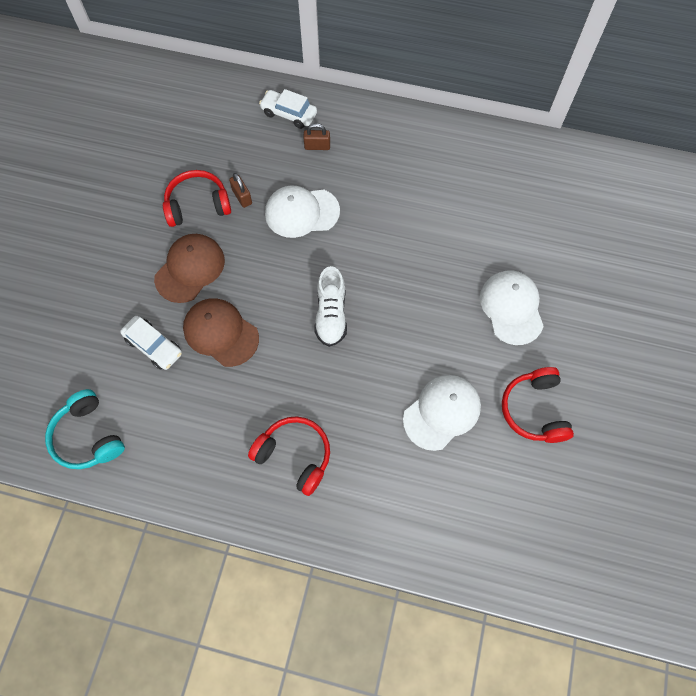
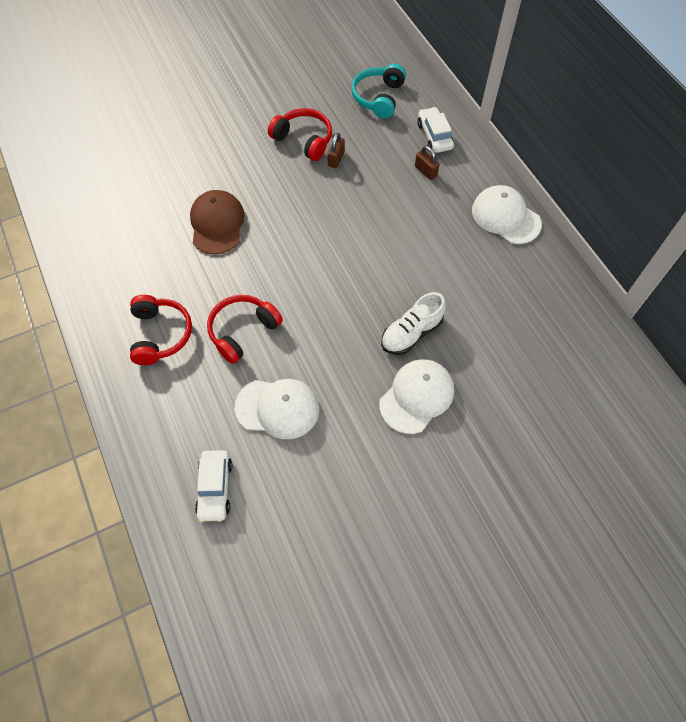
camera: 50 degrees right, 5 degrees down
(88, 436) = (78, 208): turquoise headphones -> turquoise headphones (378, 97)
(154, 346) = (173, 195): white car -> white car (215, 488)
(190, 269) = (250, 172): brown cap -> none
(301, 212) = (359, 201): white cap -> white cap (505, 217)
(331, 315) = (293, 278): white shoe -> white shoe (411, 333)
(534, 410) = (339, 476): red headphones -> red headphones (243, 331)

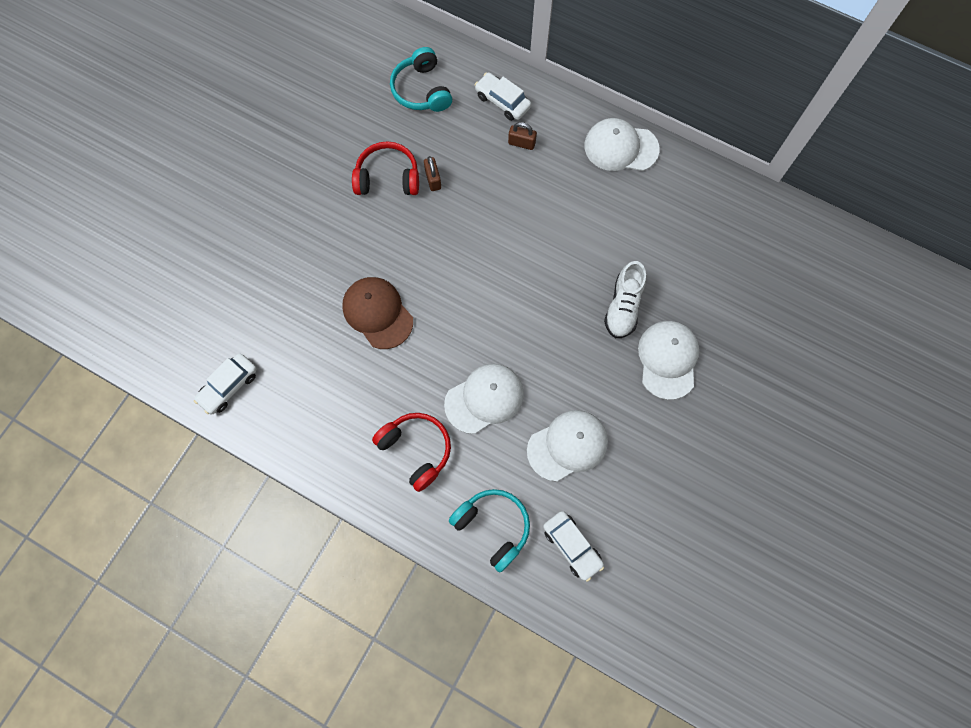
camera: 35 degrees left, 10 degrees up
(74, 210) = (229, 386): none -> white car
(167, 430) = (493, 527): none -> turquoise headphones
(243, 331) = (484, 399): red headphones -> white cap

